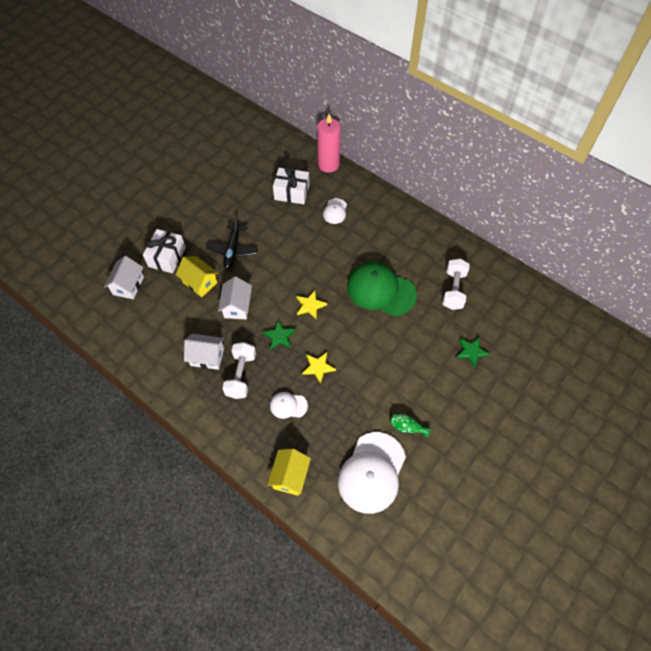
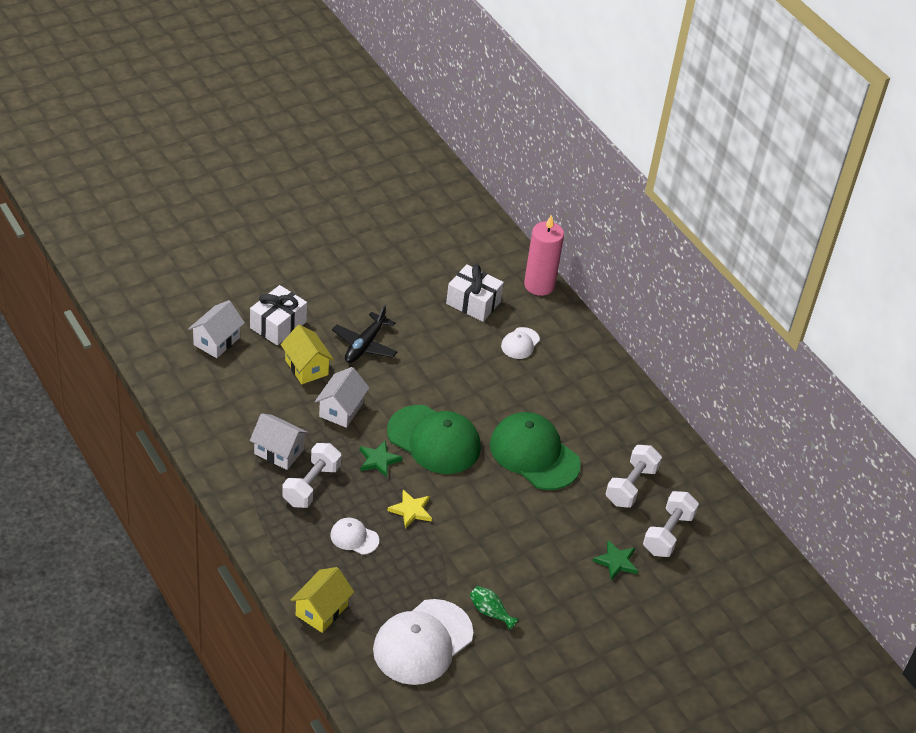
camera: 15 degrees right, 15 degrees down
(310, 305) = (434, 440): yellow star -> green cap
(493, 317) = (668, 534): none -> white dumbbell

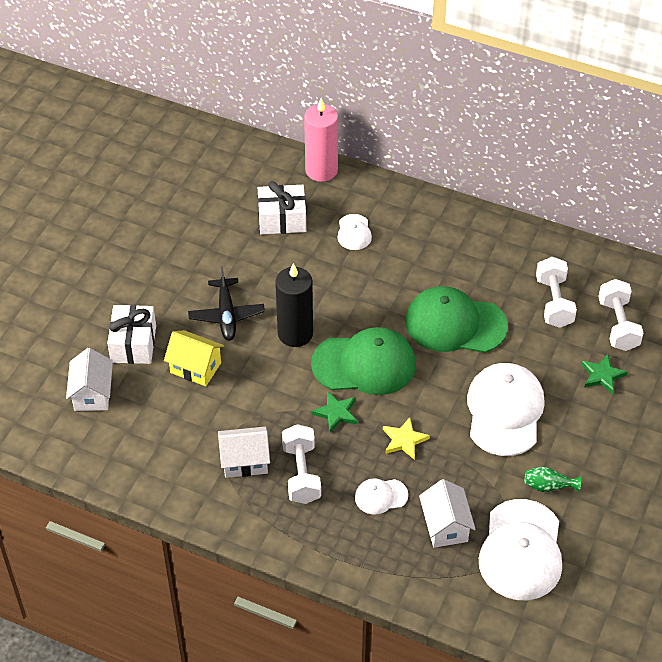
camera: 30 degrees left, 5 degrees up
(321, 610) = (415, 581): yellow house -> none
(341, 410) = (262, 387): white house -> white house (445, 526)
(403, 388) = (295, 333): none -> black candle
(510, 539) = (504, 411): none -> white cap

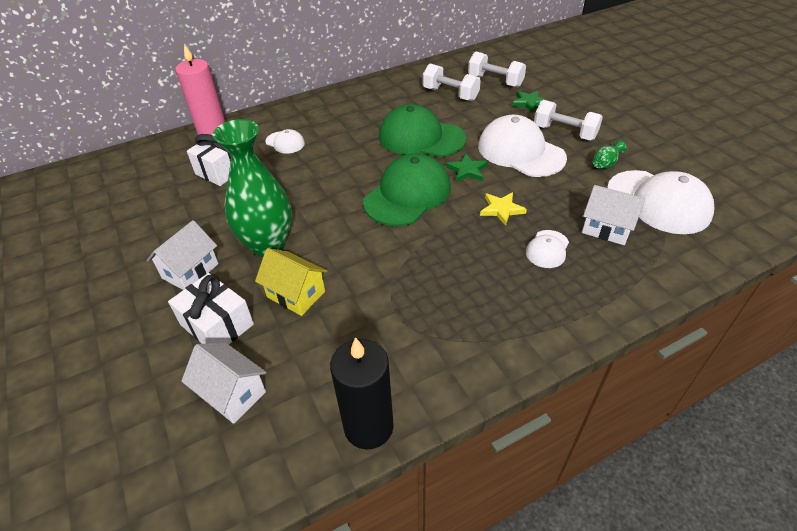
camera: 50 degrees left, 5 degrees down
(195, 367) = (296, 294): yellow house -> yellow house turned 60 degrees clockwise
(226, 315) = (268, 245): black plane -> green vase
(245, 461) = (433, 316): white house -> white house (190, 271)
(295, 333) = (335, 215): black candle -> black candle (368, 426)
(301, 473) = (482, 285): white dumbbell -> white dumbbell (564, 132)
(336, 413) = (438, 232): green star -> green star (467, 170)
(455, 324) = (421, 138): green cap -> green cap turned 60 degrees clockwise

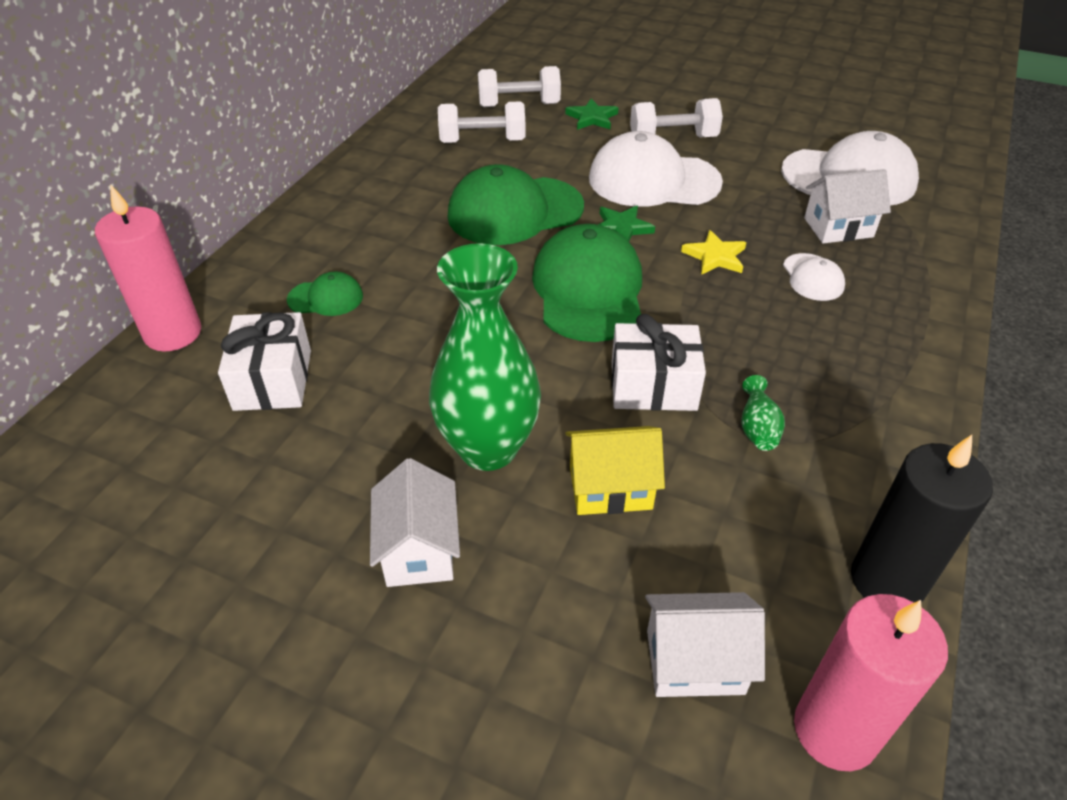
camera: 40 degrees left, 0 degrees up
(217, 324) = (557, 593): white gift -> white gift (653, 385)
(250, 470) = (835, 730): none -> pink candle
(285, 142) = (326, 298): white cap -> green cap
(606, 163) = (754, 157): green vase -> green vase (757, 428)

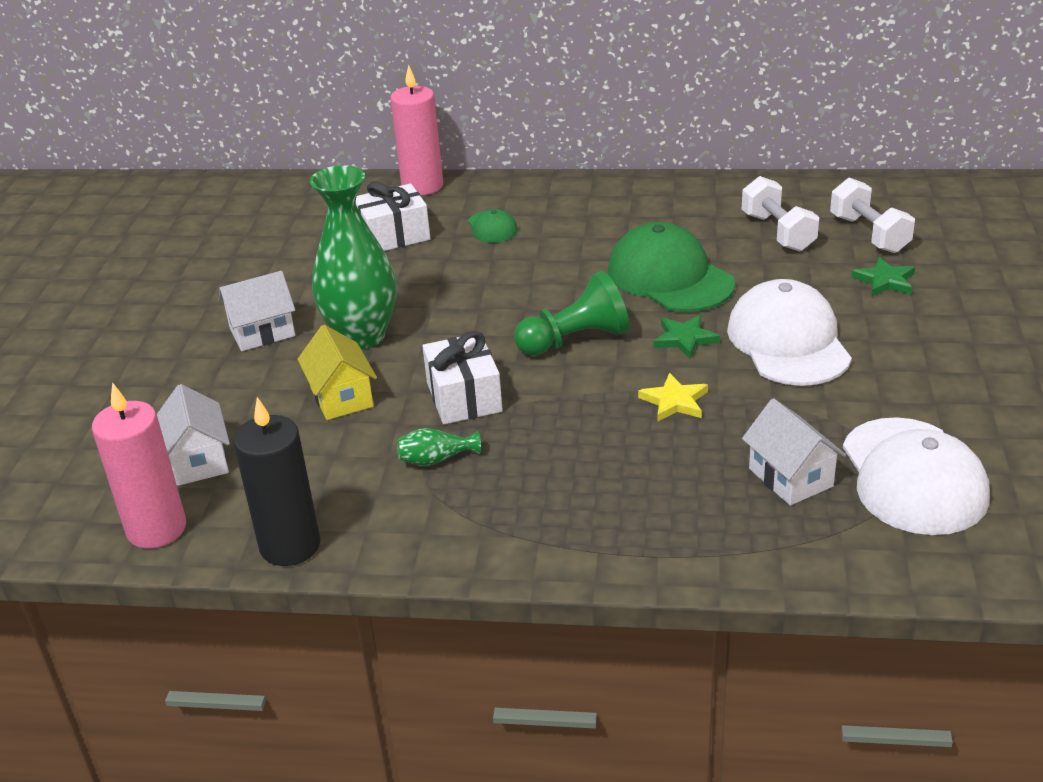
camera: 75 degrees right, 10 degrees down
(588, 290) = (575, 340): green cap -> green pawn
(673, 139) = (888, 339): white dumbbell -> none
(813, 277) = (679, 468): white cap -> none

